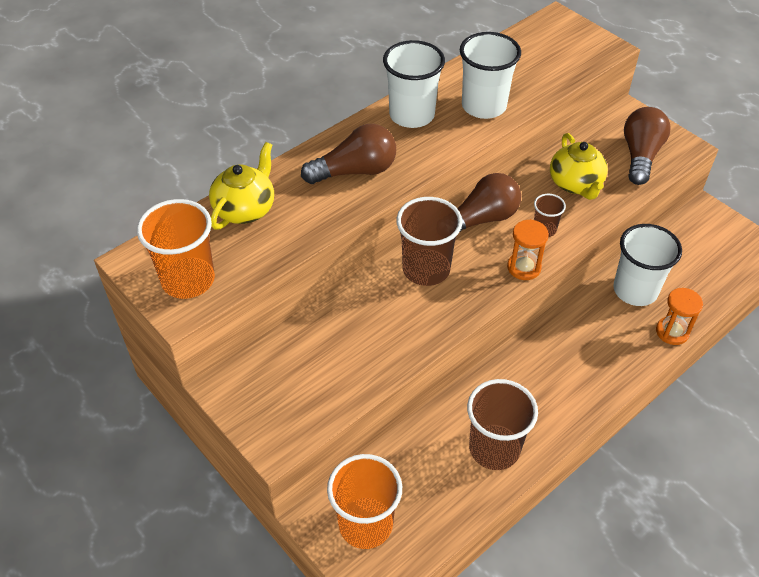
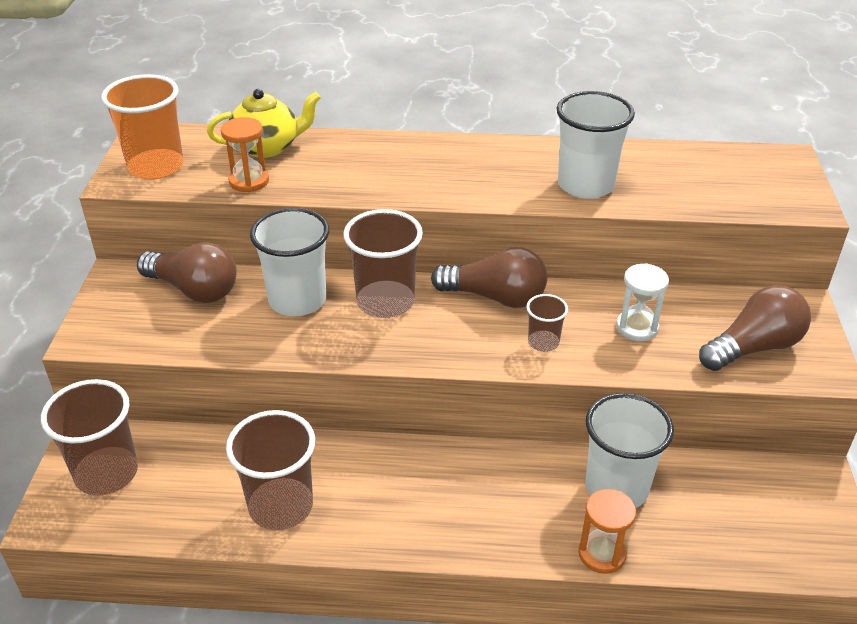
camera: 45 degrees right, 10 degrees down
(355, 171) = (390, 169): brown light bulb -> brown light bulb (194, 290)
(365, 524) = (106, 473): orange cup -> brown cup
(412, 115) = (506, 158): white cup -> white cup (297, 300)
(524, 267) = (474, 358): orange hourglass -> orange hourglass (249, 181)
(575, 184) = (637, 327): yellow teapot -> white hourglass

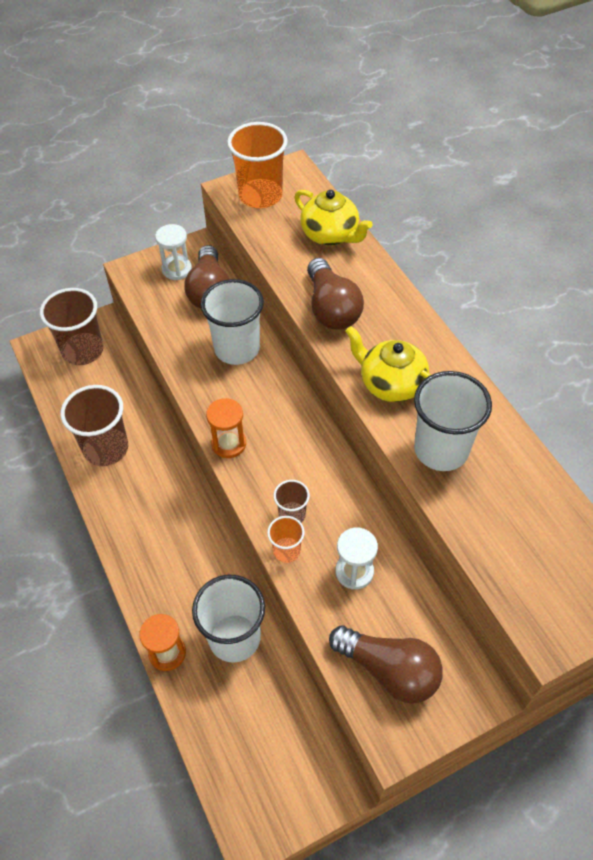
camera: 60 degrees right, 15 degrees up
(131, 302) = (177, 269): none -> white hourglass
(249, 181) = (281, 250): orange hourglass -> orange hourglass (229, 444)
(385, 302) = (270, 397): brown cup -> none
(489, 183) = (391, 384): none -> yellow teapot
(495, 297) = (323, 460): brown light bulb -> brown light bulb (331, 308)
(583, 362) = (286, 551): none -> orange cup

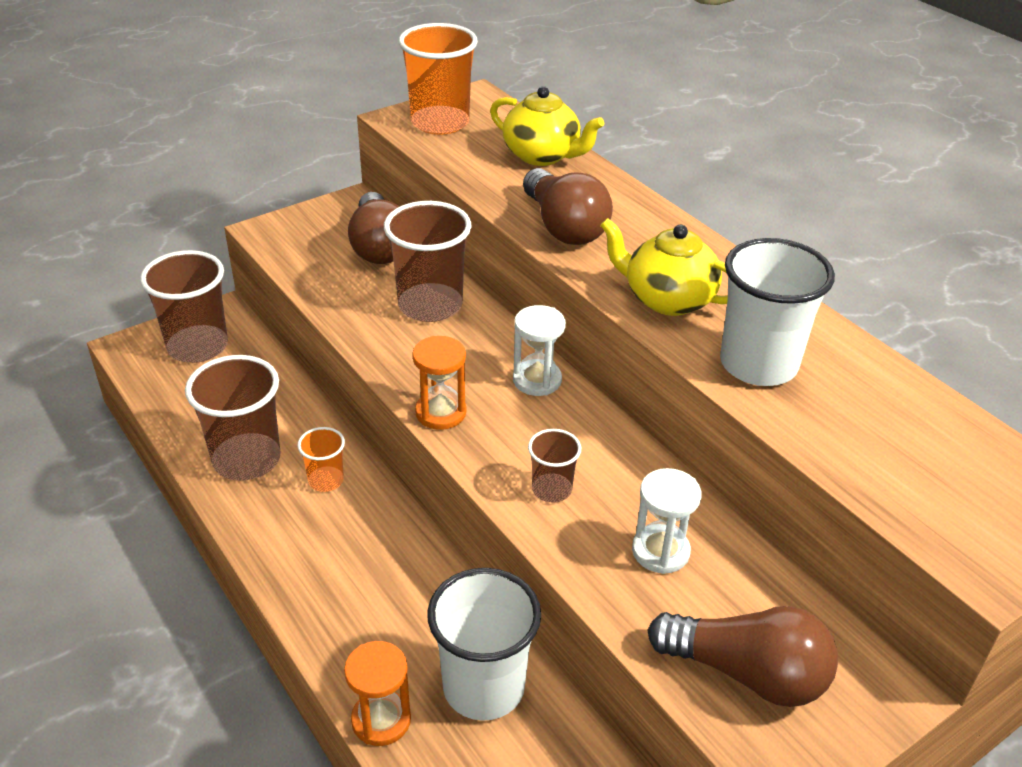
camera: 10 degrees left, 15 degrees down
(177, 269) = (329, 227): white hourglass -> white hourglass (537, 380)
(237, 349) = (430, 305): white cup -> brown cup
(286, 551) = (554, 534): orange cup -> orange cup (326, 480)

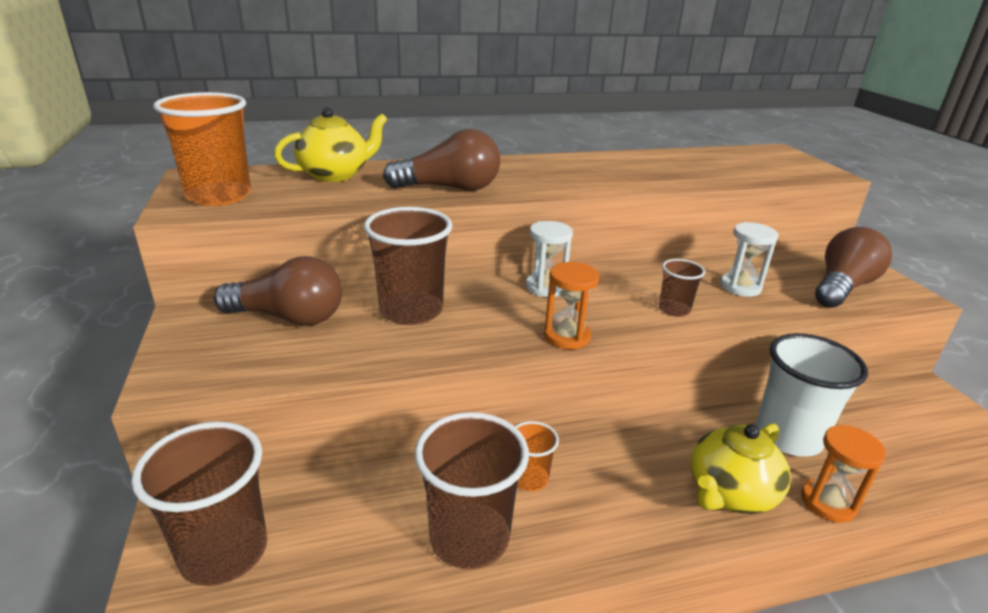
camera: 70 degrees left, 10 degrees down
(667, 299) = (568, 180): yellow teapot -> yellow teapot (730, 493)
(758, 364) = (650, 175): white cup -> none

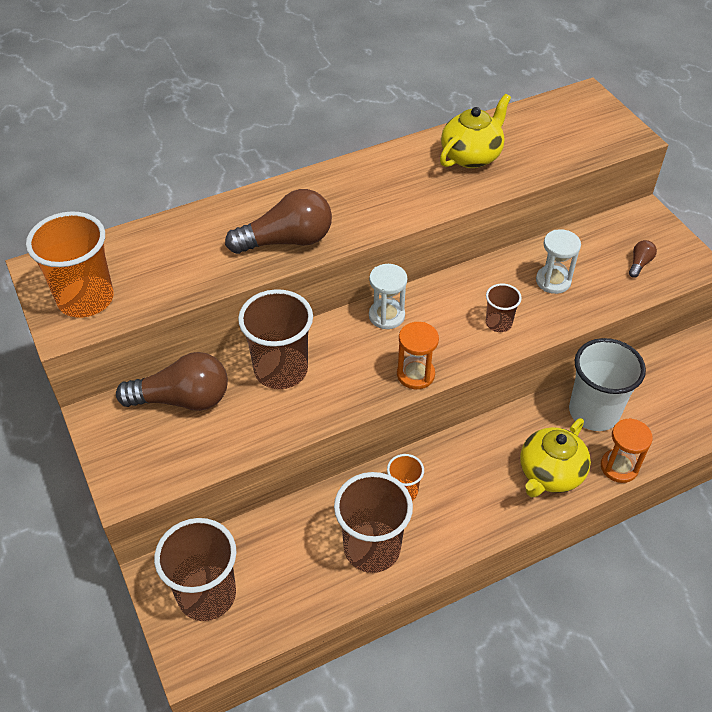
camera: 10 degrees left, 20 degrees up
(335, 175) = (172, 238): yellow teapot -> yellow teapot (471, 156)
(842, 287) = (639, 263): brown light bulb -> brown light bulb, size x0.44

